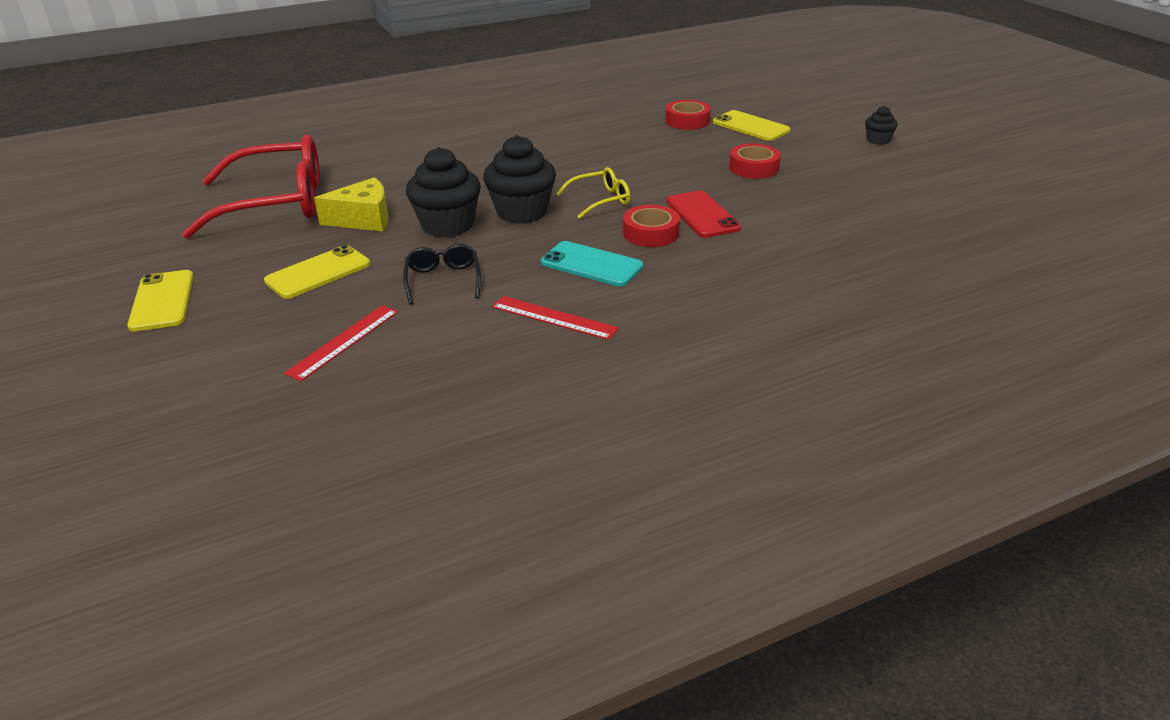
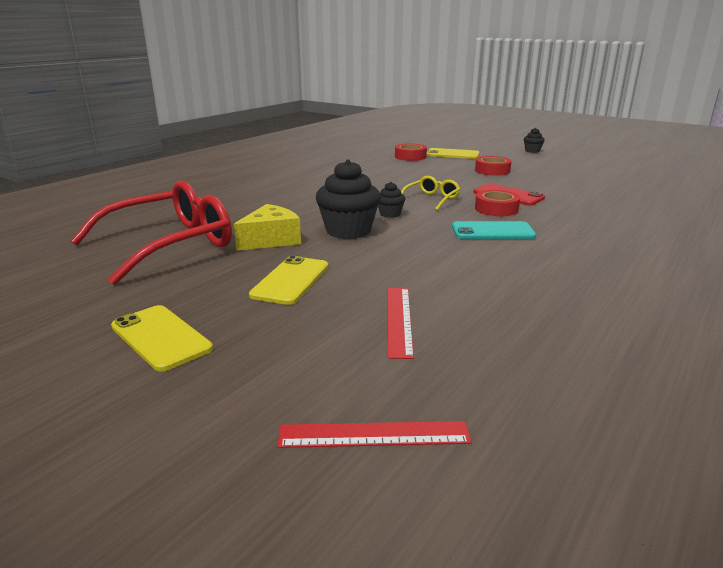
camera: 30 degrees left, 10 degrees down
(443, 280) = (406, 262): black glasses -> none
(522, 212) = (390, 214): black cupcake -> black cupcake, size x0.50
(554, 318) = (527, 264): red ruler -> red ruler (374, 435)

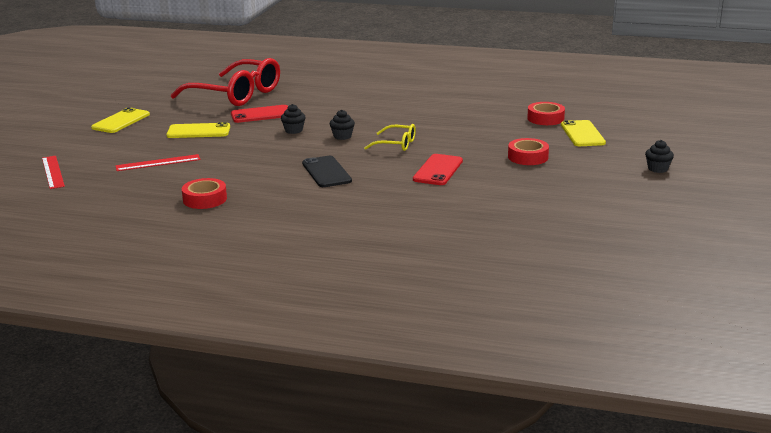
camera: 70 degrees right, 0 degrees up
(271, 240) = (261, 114): yellow cheese -> red phone
(348, 231) = (293, 130): black cupcake -> black cupcake, size x0.50
(492, 231) = (326, 172): turquoise phone -> black phone
(496, 209) = (389, 169): red tape -> red tape (205, 199)

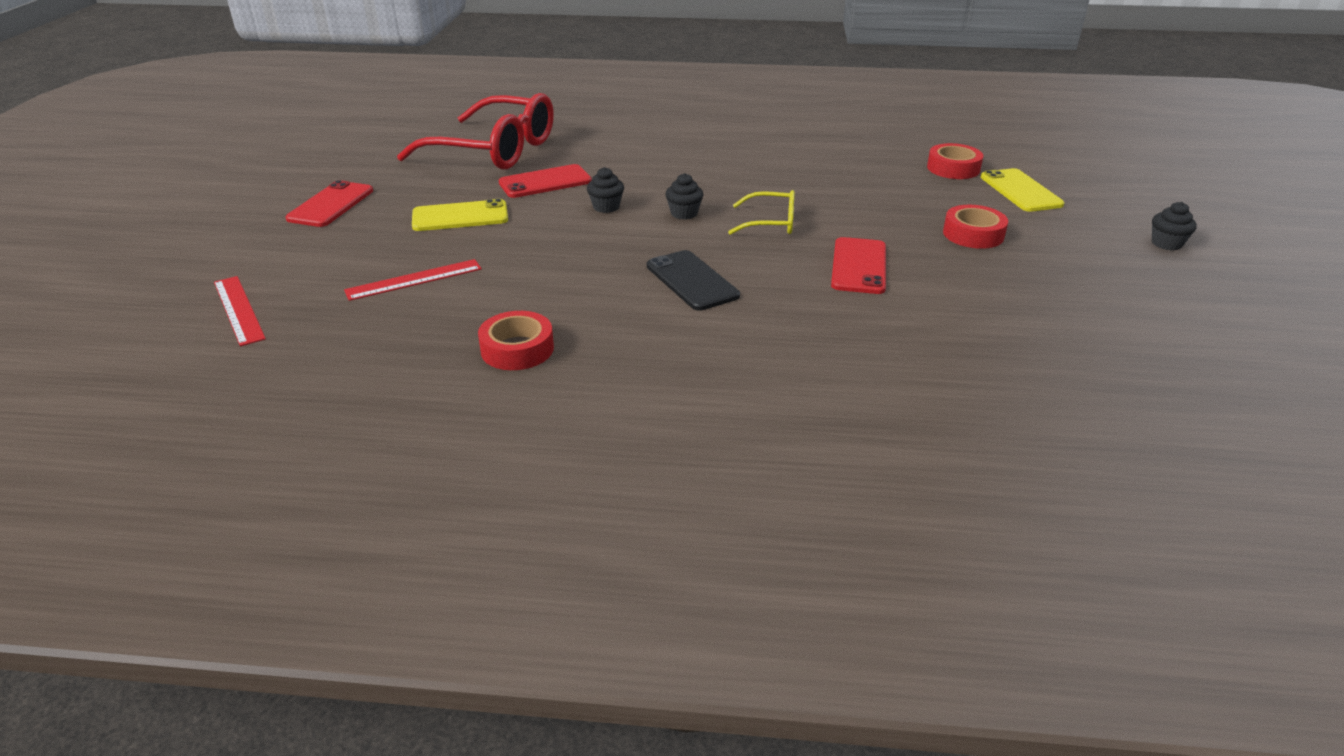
camera: 10 degrees left, 10 degrees up
(121, 121) = (331, 205): yellow phone -> red phone

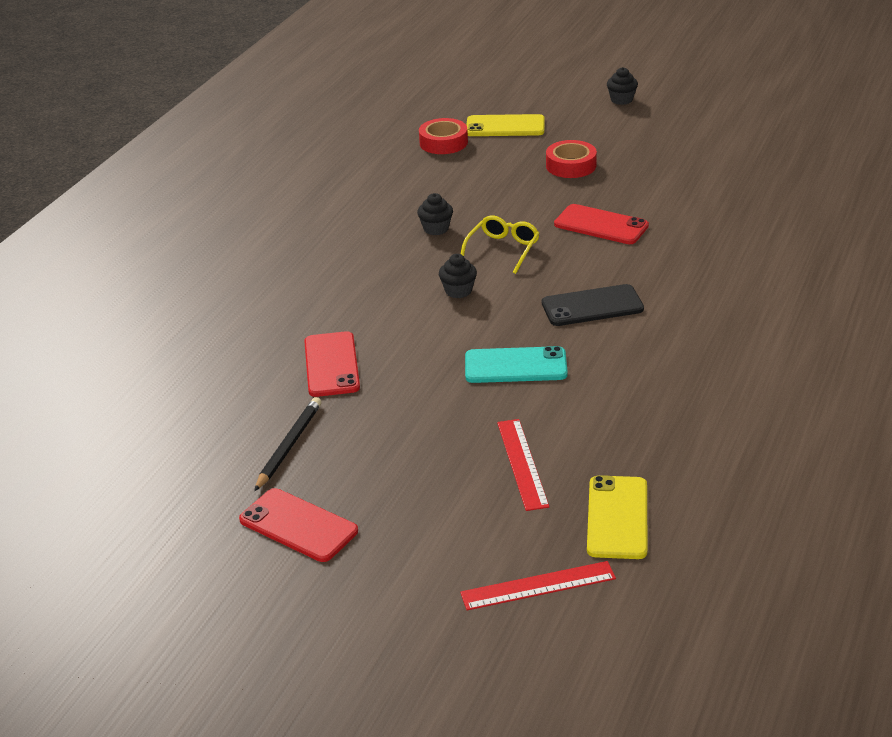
camera: 70 degrees left, 0 degrees up
(431, 185) = (289, 446): none -> black pencil
(460, 216) = (388, 428): yellow phone -> yellow phone (617, 517)
(494, 150) = (212, 394): red glasses -> none
(517, 349) = (674, 408): red tape -> none
(568, 256) = (515, 366): none -> turquoise phone
(606, 207) = (418, 333): black cupcake -> black cupcake (436, 229)

